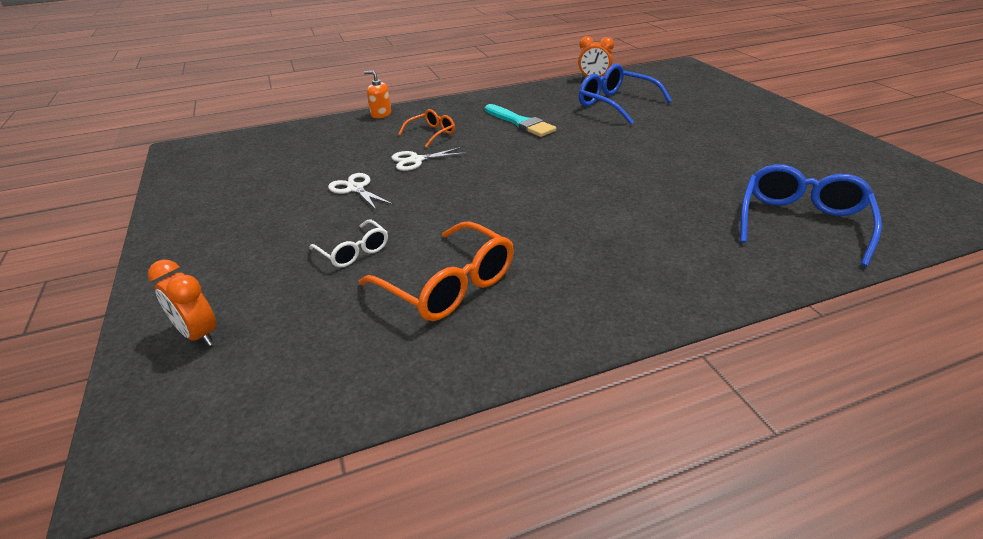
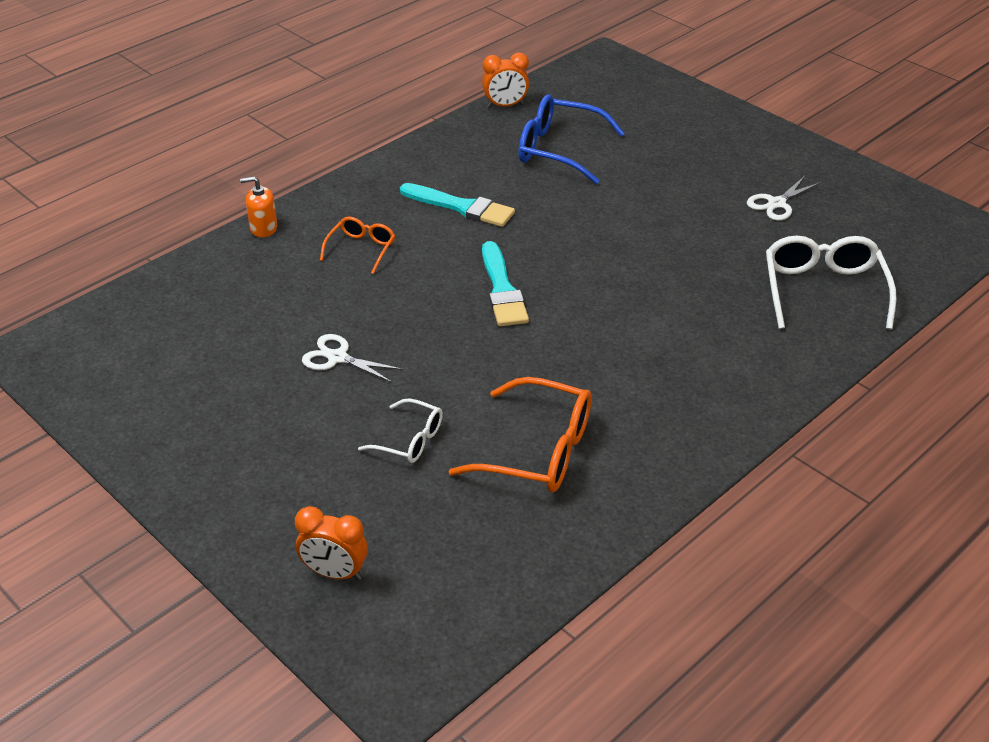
camera: 25 degrees left, 5 degrees up
(416, 160) = (376, 297): white scissors -> white scissors (776, 203)
(511, 171) = (502, 290): none -> turquoise brush
(801, 223) = (823, 291): blue glasses -> white glasses

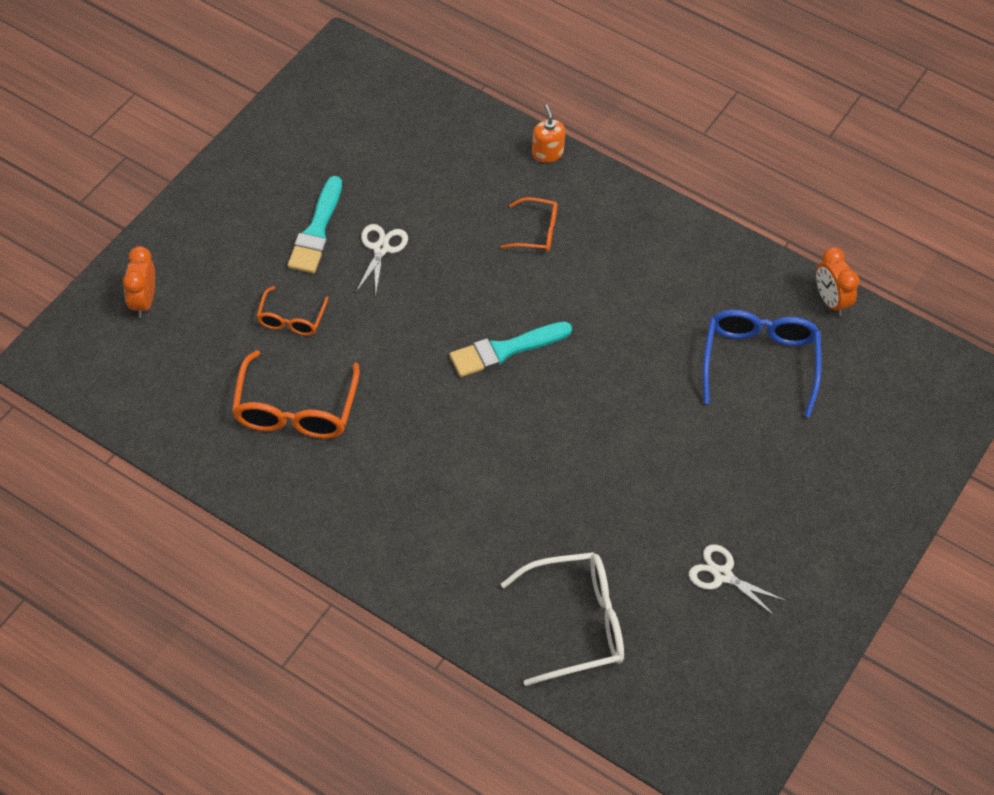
camera: 75 degrees right, 15 degrees up
(409, 440) = (291, 319): white glasses -> orange glasses
(461, 207) = (627, 295): turquoise brush -> turquoise brush (317, 231)

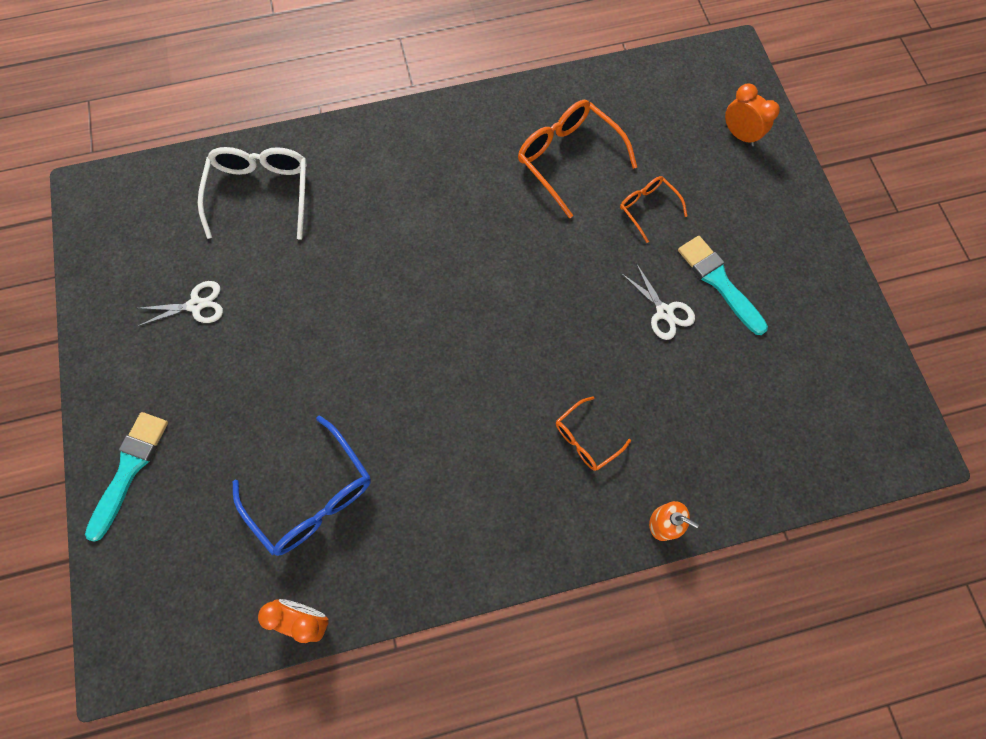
camera: 135 degrees right, 15 degrees up
(505, 350) = (496, 321): turquoise brush -> turquoise brush (129, 469)
(576, 623) = (261, 194): white glasses -> white glasses turned 150 degrees clockwise

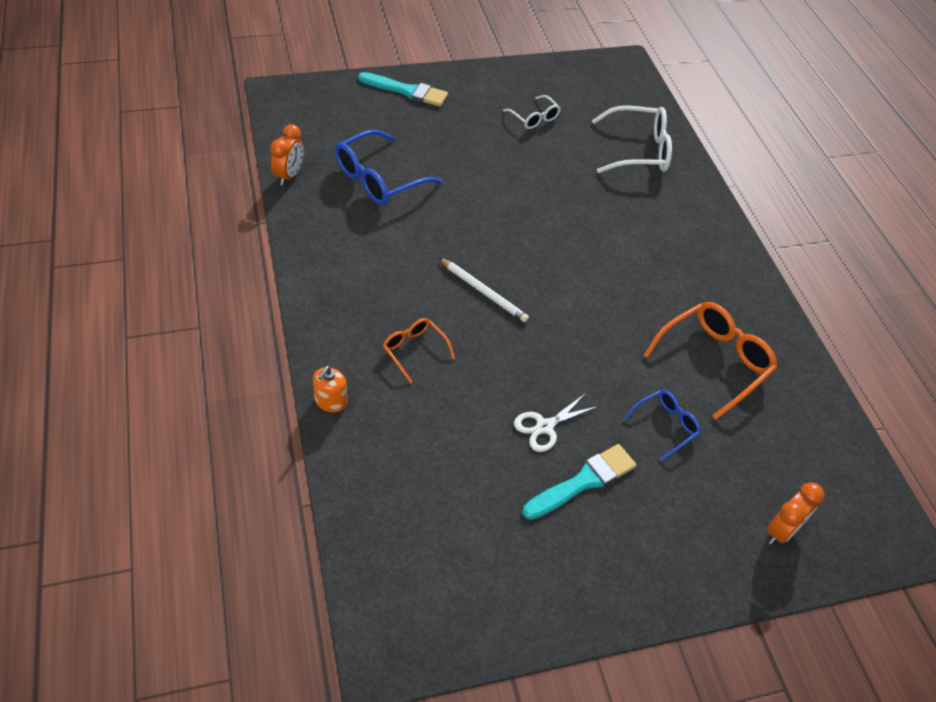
camera: 85 degrees right, 20 degrees down
(196, 305) = (534, 118): white scissors -> white glasses
(496, 367) = (483, 292): none -> white pencil
(647, 208) = (665, 426): orange glasses -> blue glasses

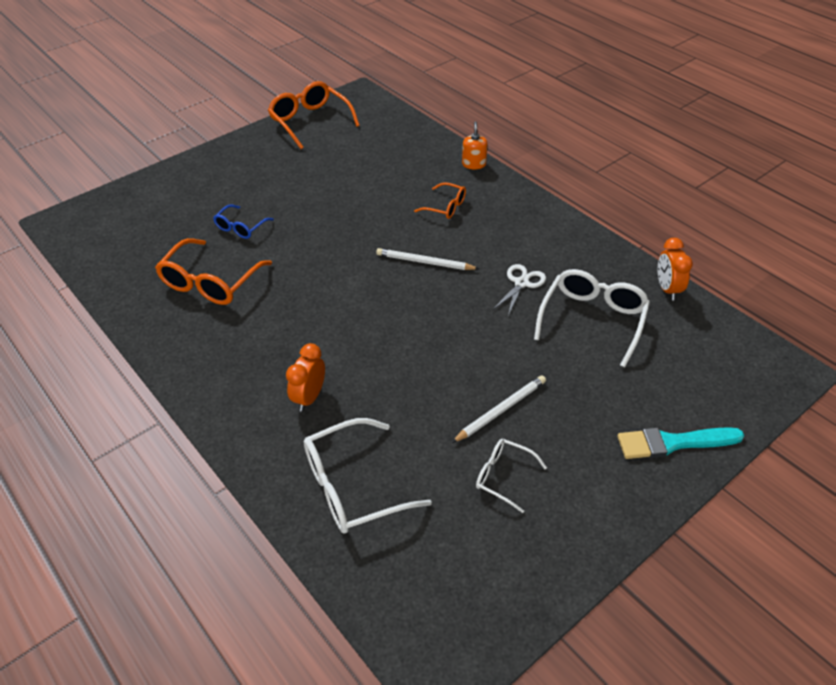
camera: 160 degrees right, 5 degrees down
(379, 179) = (592, 320): blue glasses -> white glasses
(501, 609) = (310, 121): none -> orange glasses
(507, 151) = (500, 410): none -> white pencil
(545, 427) = (327, 198): white scissors -> white scissors (521, 283)
(583, 481) = (288, 181): turquoise brush -> none
(781, 531) = (147, 200): orange clock -> orange clock (309, 397)

